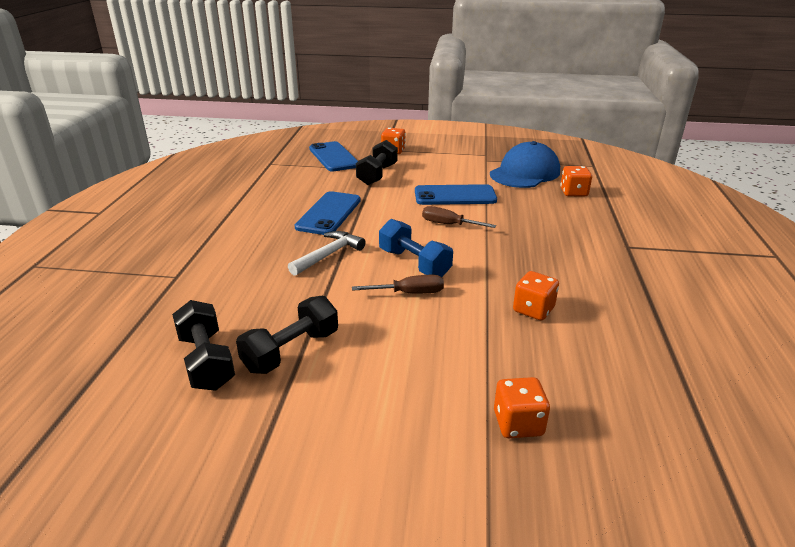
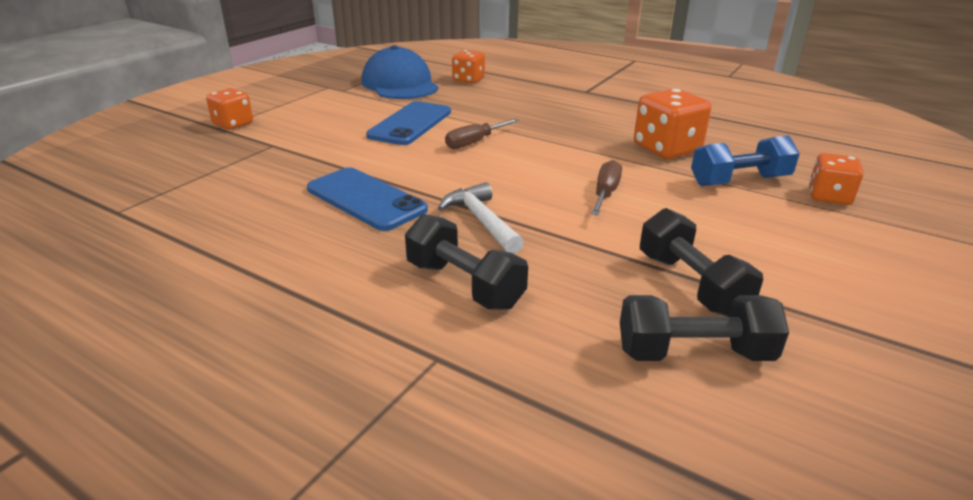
camera: 65 degrees left, 0 degrees up
(334, 157) = (183, 161): blue phone -> none
(377, 175) = (291, 148): black dumbbell -> black dumbbell (464, 285)
(414, 263) = (545, 177): blue dumbbell -> blue dumbbell (739, 181)
(533, 310) = (666, 149): orange dice -> orange dice, size x1.57

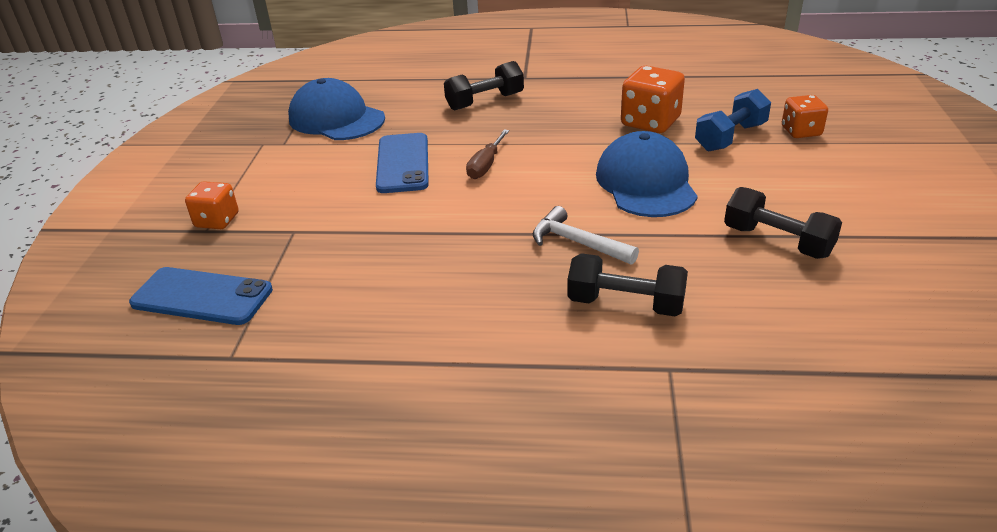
camera: 25 degrees left, 5 degrees up
(365, 199) = (457, 257): blue phone -> blue phone (202, 297)
(468, 80) = (400, 94): orange dice -> none
(605, 194) = (646, 183): brown screwdriver -> blue cap
(694, 353) = (825, 294): black dumbbell -> black dumbbell (485, 101)

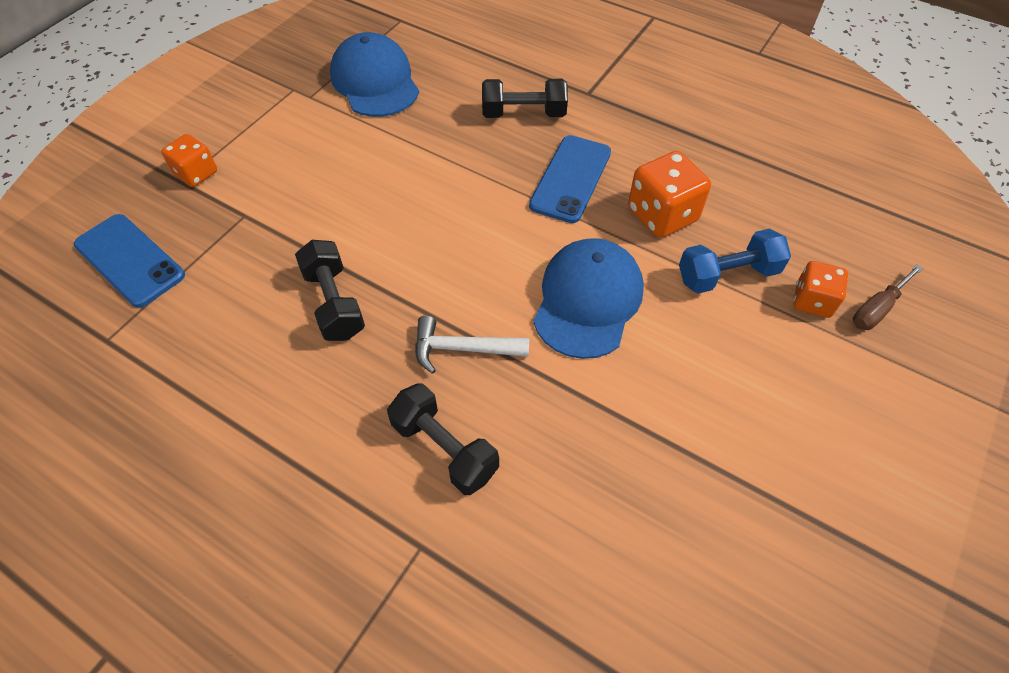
camera: 25 degrees right, 20 degrees up
(402, 163) = (389, 169): blue phone -> blue phone (570, 179)
(486, 165) = (459, 205): brown screwdriver -> brown screwdriver (877, 308)
(577, 242) = (462, 349): white hammer -> white hammer turned 60 degrees counterclockwise
(777, 241) = (650, 444): black dumbbell -> black dumbbell (334, 303)

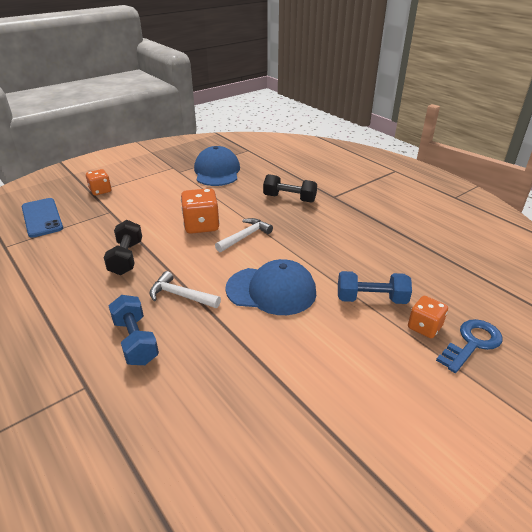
camera: 20 degrees right, 20 degrees down
(444, 448) = (135, 341): black dumbbell -> blue dumbbell
(496, 209) = (245, 236): none -> white hammer
(570, 179) = (298, 232): blue phone -> none
(588, 300) = (271, 290): blue cap -> blue cap turned 60 degrees clockwise
(662, 215) = (345, 260): orange dice -> orange dice (201, 225)
(877, 308) = (472, 343): brown screwdriver -> blue key

